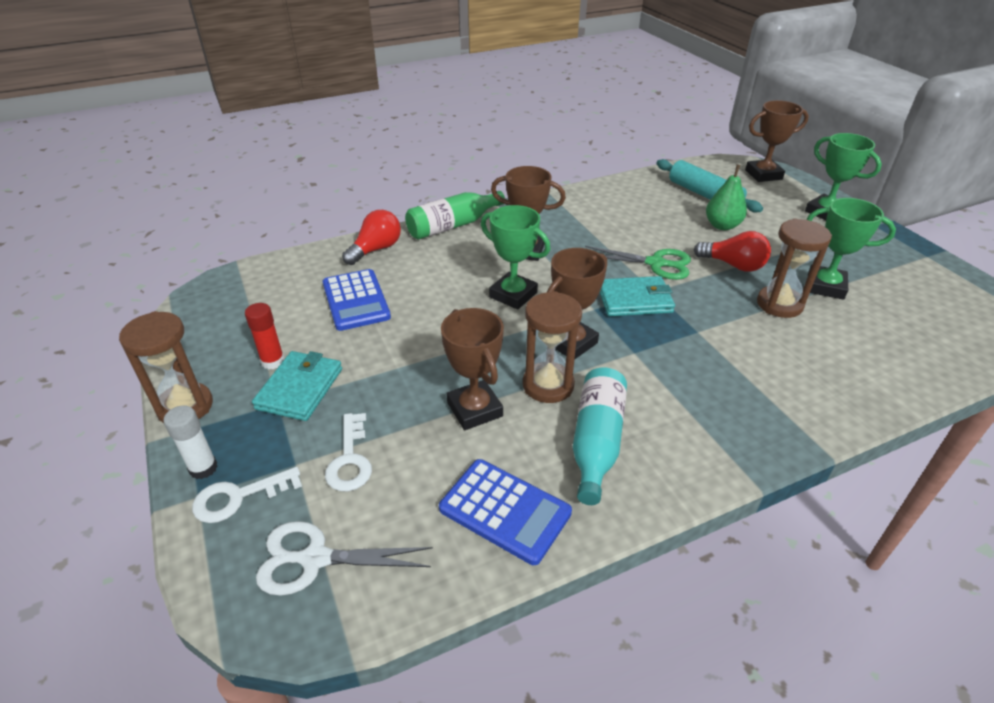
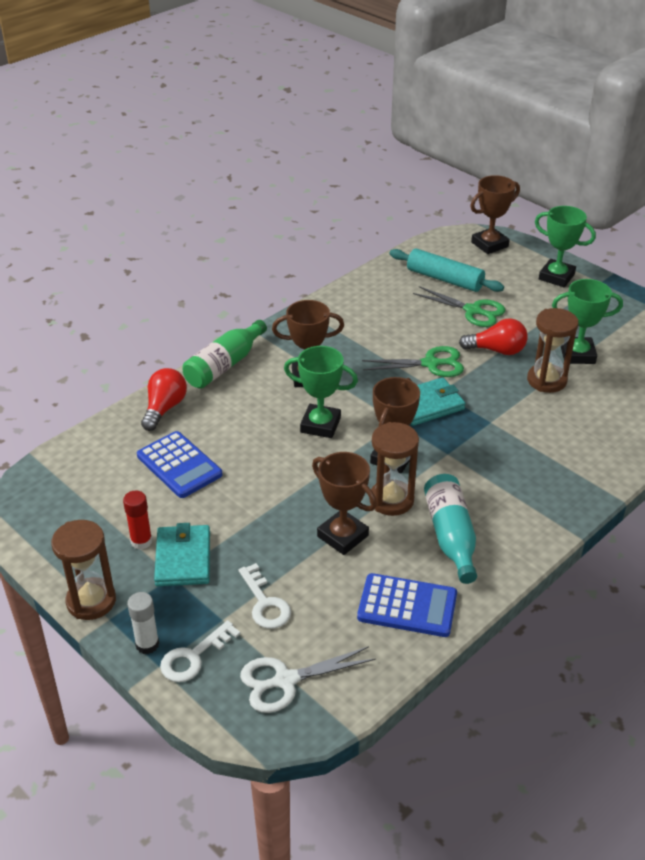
camera: 20 degrees left, 0 degrees up
(722, 226) = (473, 311): green pear -> green scissors

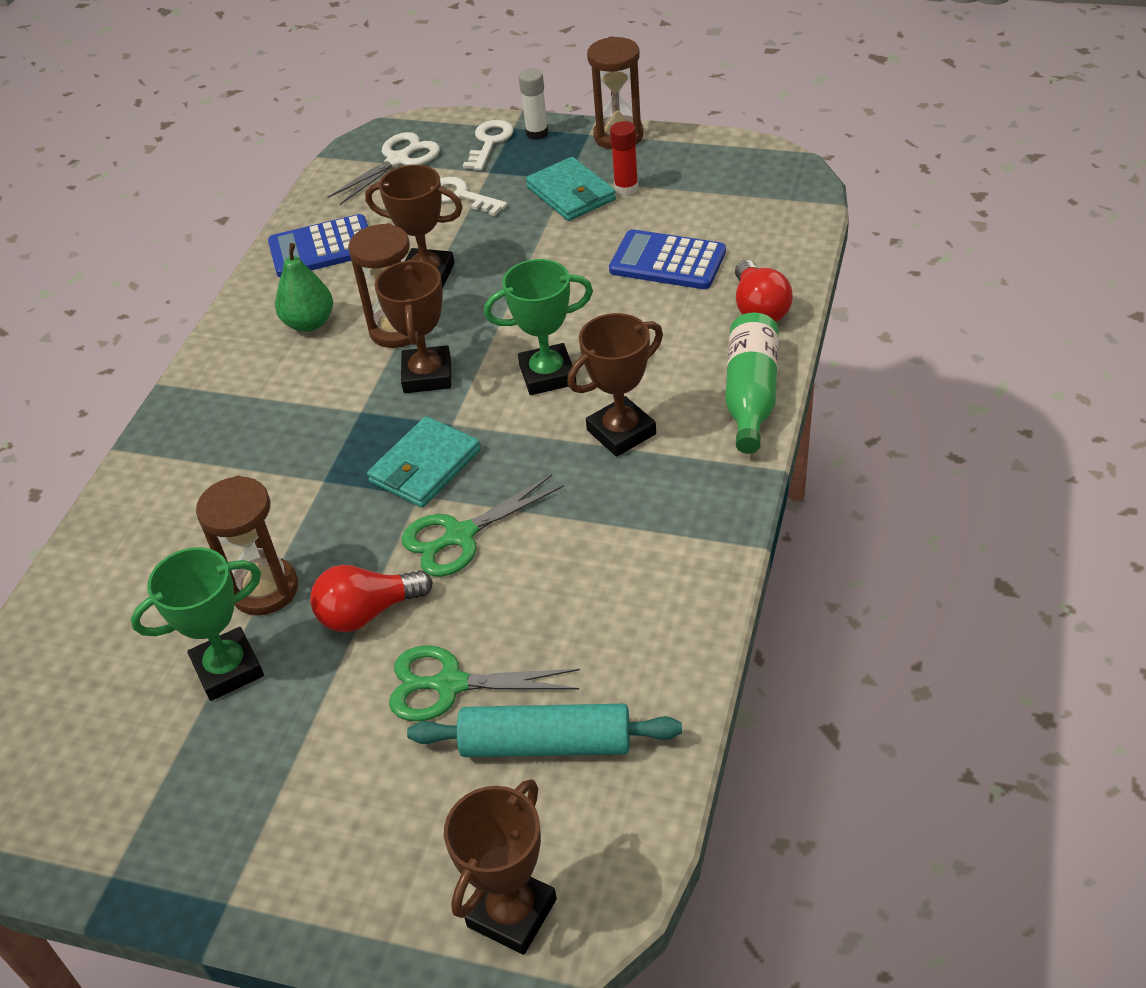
camera: 155 degrees right, 5 degrees up
(450, 536) = (309, 323): turquoise bottle -> green pear
(556, 277) = (325, 871): green trophy -> none

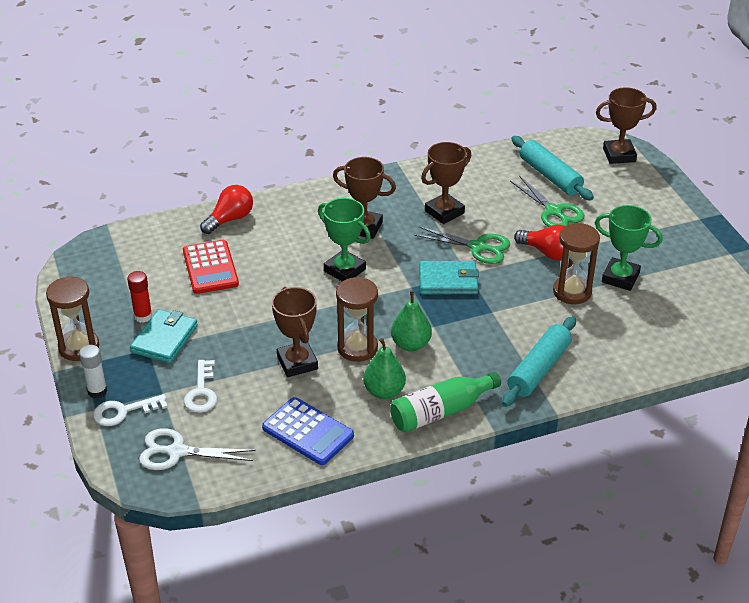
camera: 130 degrees left, 5 degrees down
(186, 470) = (539, 369): none -> turquoise rolling pin
(353, 376) = (411, 344): none -> green pear
(427, 375) = (384, 315): brown trophy -> brown trophy (444, 212)
(667, 261) = (210, 268): blue calculator -> red calculator
(751, 395) = (302, 198): green bottle -> green bottle (441, 411)

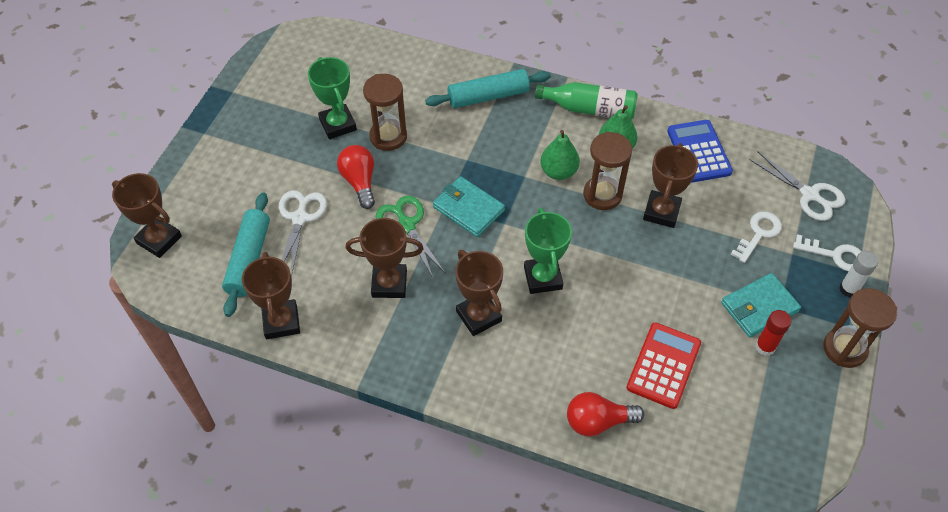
camera: 140 degrees left, 15 degrees up
(483, 161) = (281, 322): none -> brown trophy
(553, 211) = (300, 218): green scissors -> white scissors

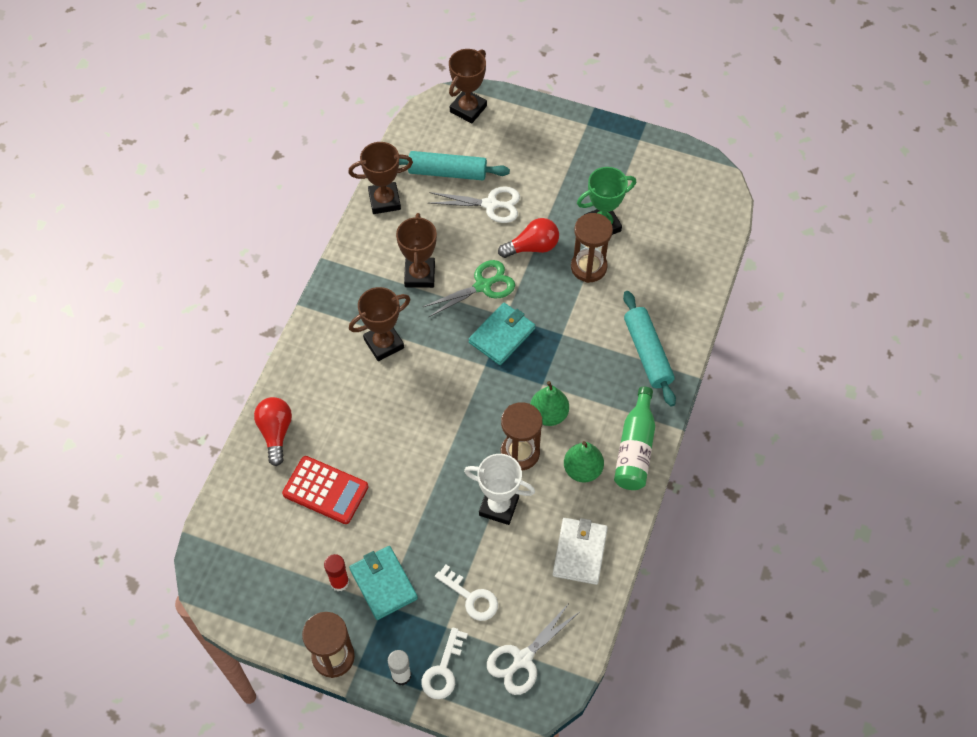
camera: 90 degrees right, 5 degrees up
(542, 278) = (422, 395): green trophy -> none
(661, 212) = (499, 506): brown trophy -> white trophy
(699, 151) = (580, 552): blue calculator -> white wallet

